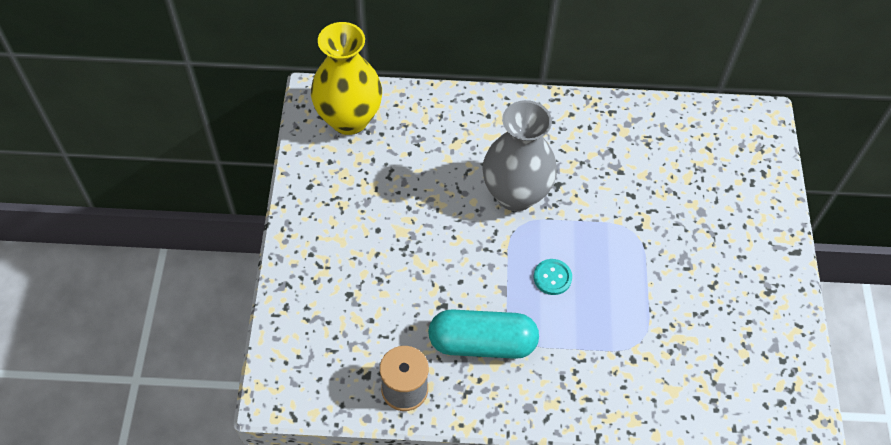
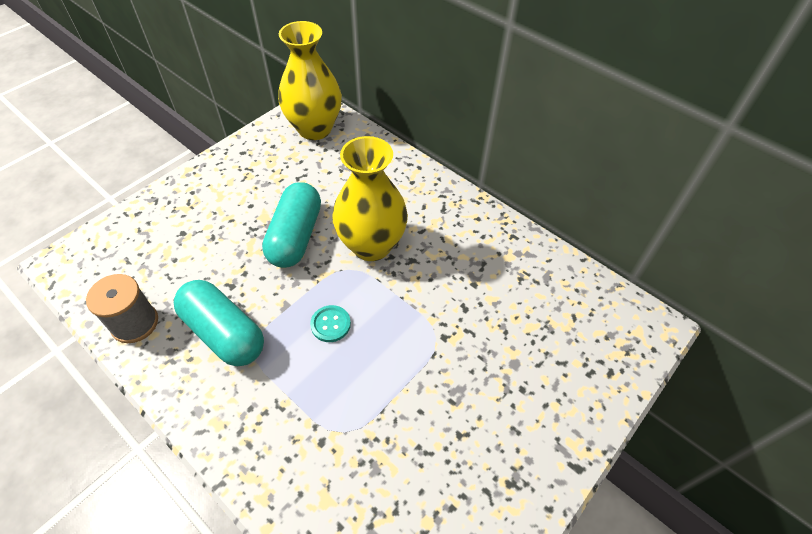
camera: 40 degrees right, 5 degrees down
(447, 229) = (295, 236): none -> turquoise capsule
(515, 194) = (371, 245): grey vase -> yellow vase

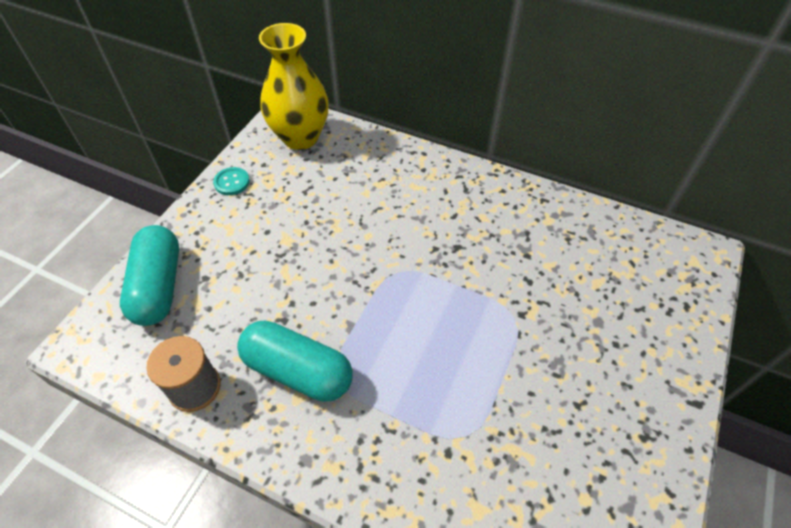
camera: 15 degrees left, 0 degrees up
(295, 236) = (329, 252): turquoise capsule -> turquoise capsule (158, 286)
(330, 324) = (405, 332): turquoise button -> turquoise button (232, 182)
(371, 245) = (411, 242): yellow vase -> none

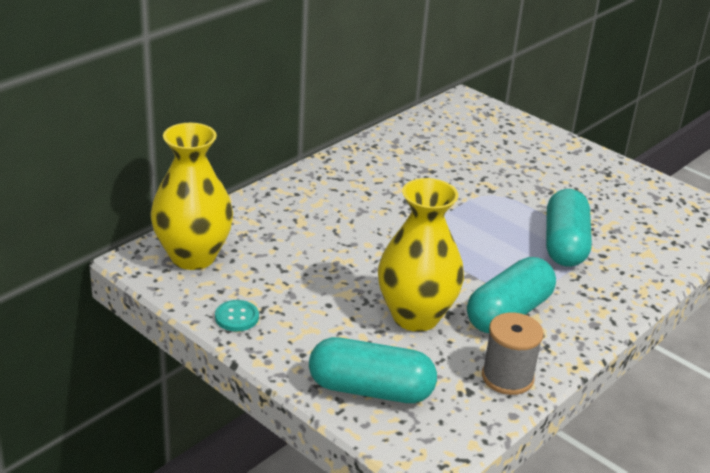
camera: 75 degrees left, 20 degrees down
(268, 295) = (415, 316): none -> yellow vase
(449, 406) = (564, 244): none -> turquoise capsule

